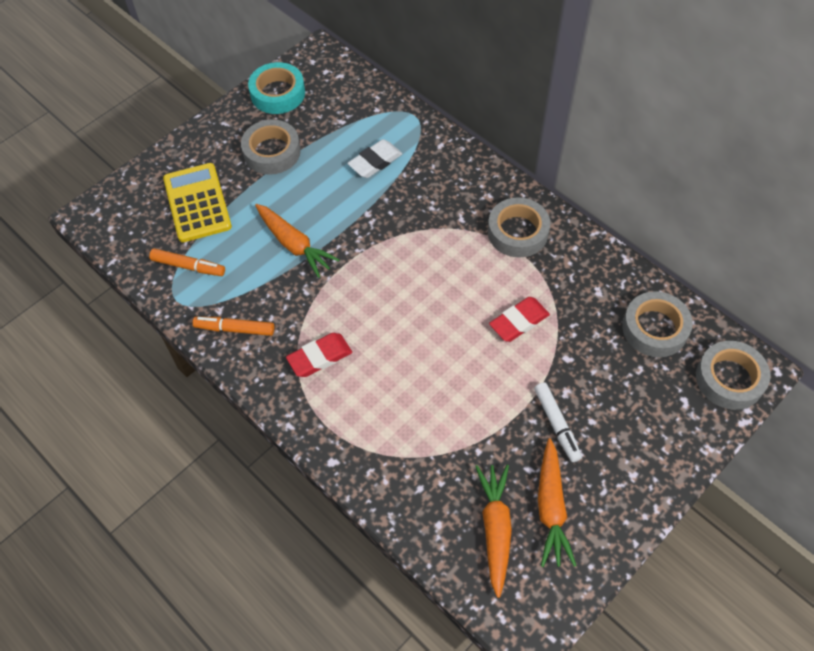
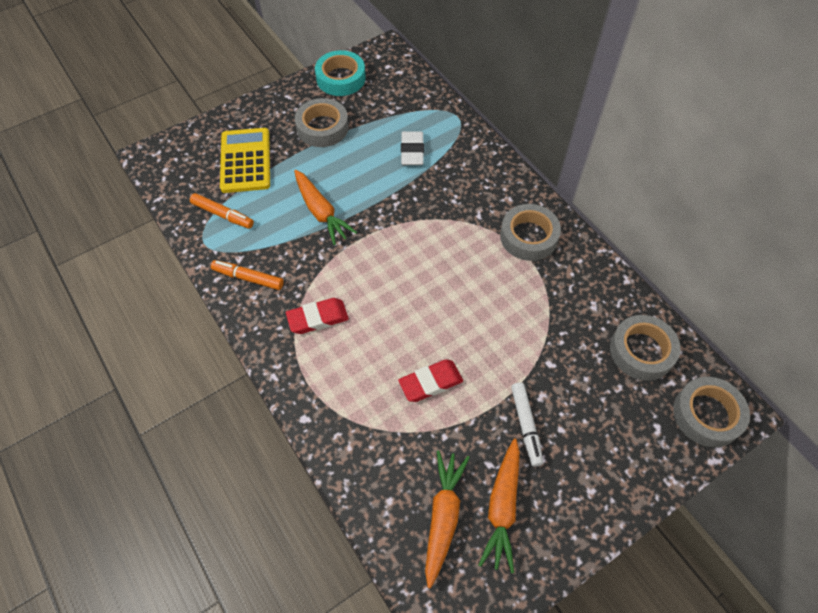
camera: 10 degrees right, 0 degrees up
(375, 162) = (412, 151): white eraser -> white eraser turned 60 degrees counterclockwise
(519, 322) = (511, 320): red eraser -> red eraser (430, 383)

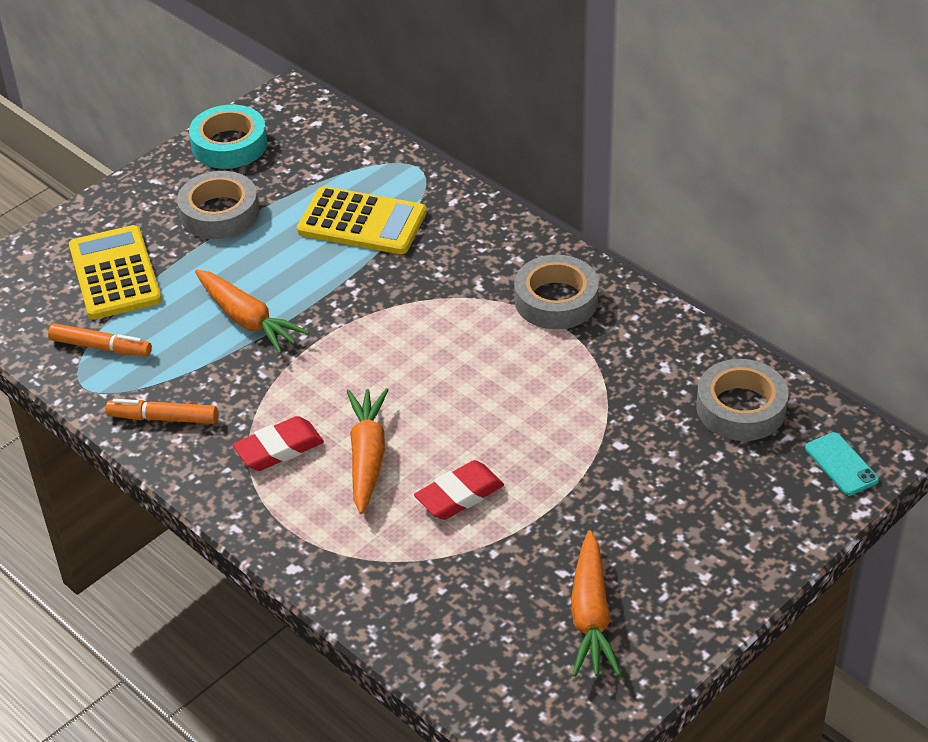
camera: 10 degrees left, 15 degrees down
(412, 151) = (362, 222): white eraser -> yellow calculator
(443, 517) = (513, 641): orange carrot -> orange carrot (367, 457)
(526, 425) = (602, 520): white marker -> none
(707, 415) = (841, 464): grey tape -> turquoise phone

